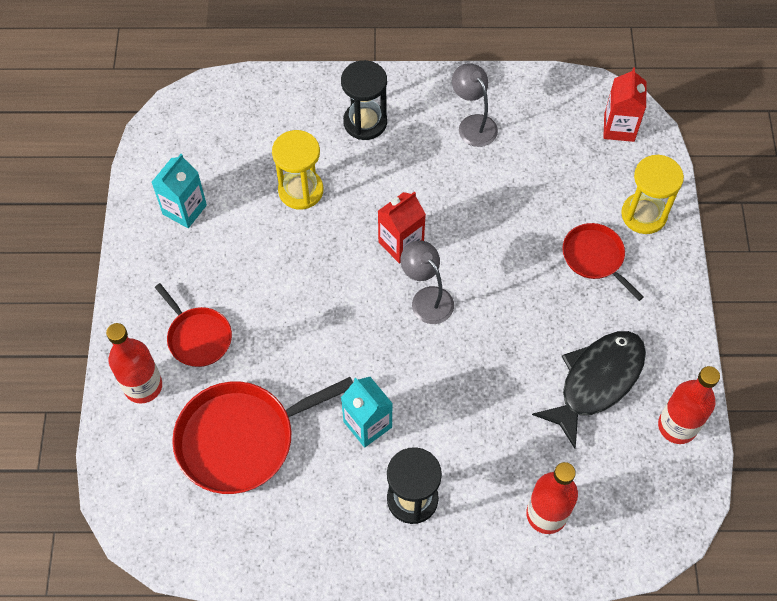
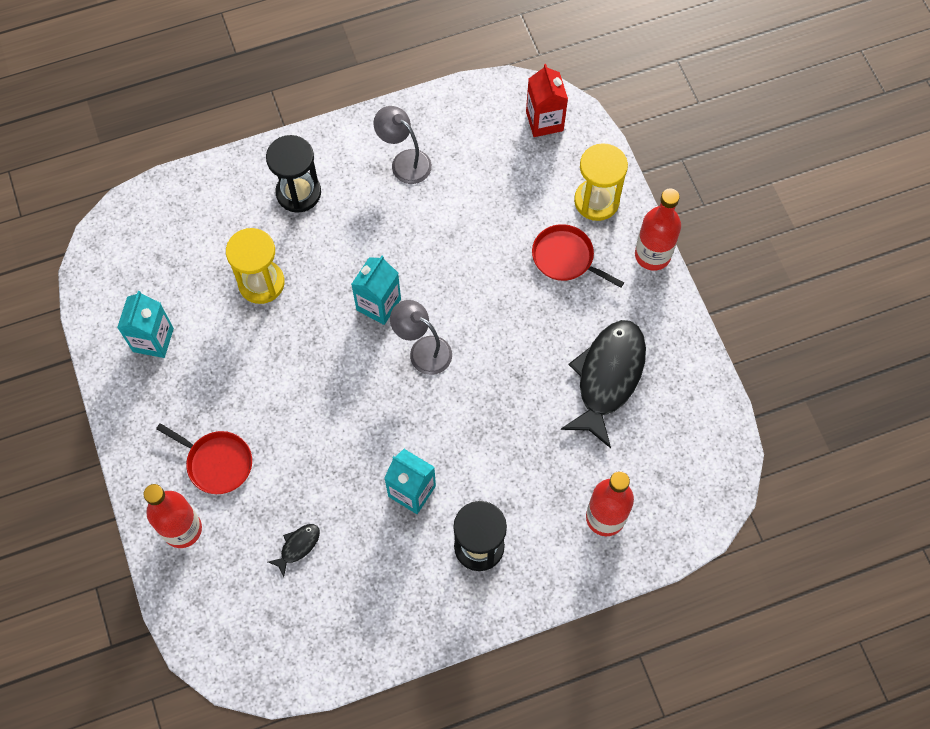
camera: 20 degrees left, 5 degrees up
(241, 439) = (298, 546): red pan -> black fish
(401, 243) = (378, 304): red carton -> turquoise carton
(677, 426) = (693, 394): red bottle -> red bottle (652, 255)

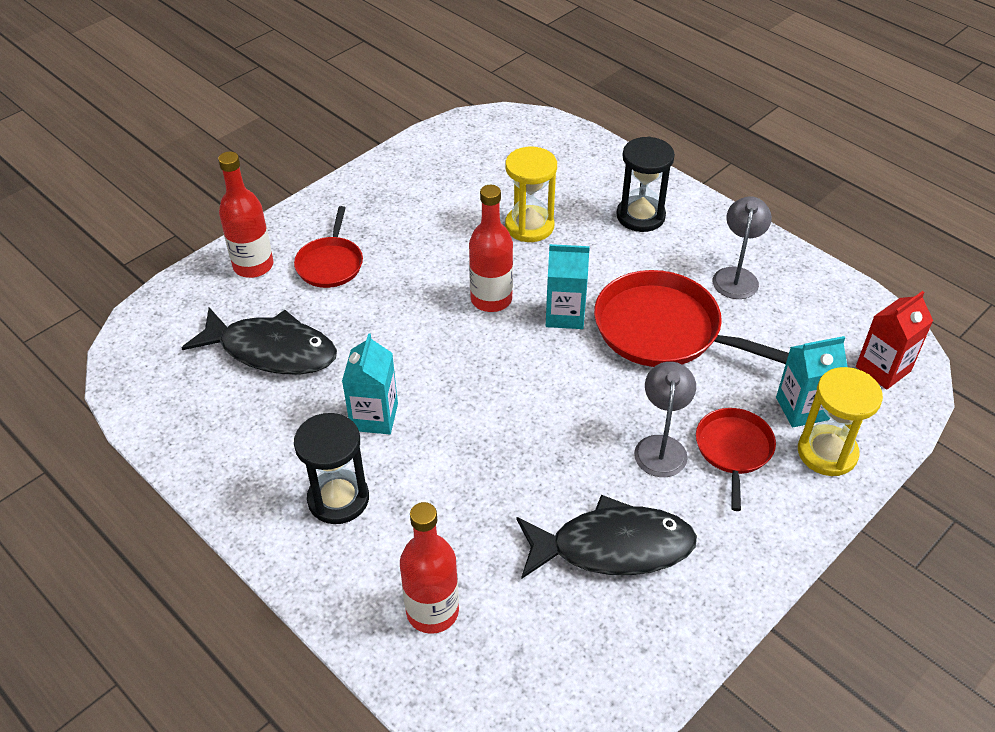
camera: 65 degrees right, 20 degrees down
(153, 340) = (427, 181): turquoise carton -> turquoise carton (802, 408)
(298, 546) = (272, 351): black fish -> black fish, size x2.35
(423, 350) = (537, 367): grey lamp -> grey lamp (661, 446)
(432, 242) = (663, 330): none -> red pan
(652, 255) = (803, 534): red bottle -> red bottle (491, 299)

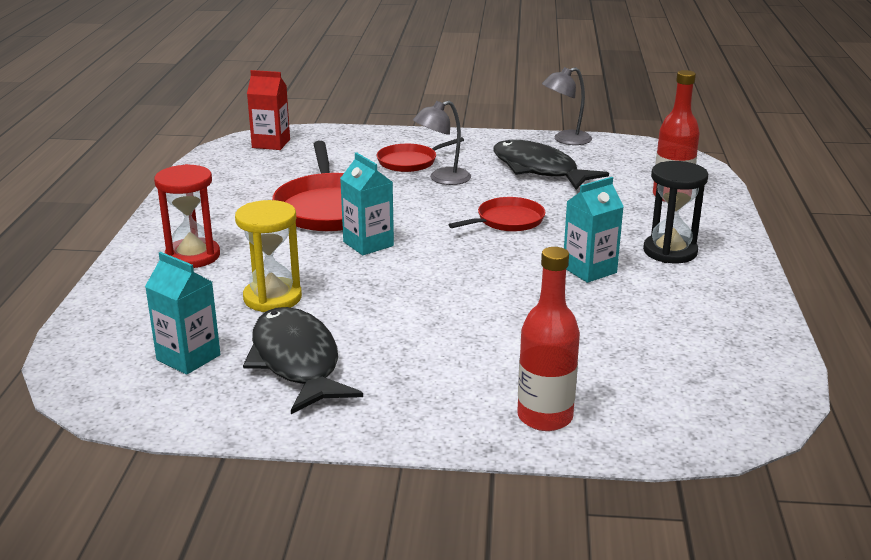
camera: 130 degrees left, 20 degrees down
(272, 351) = (615, 344): black fish -> black fish (297, 362)
(330, 264) = (472, 373): red pan -> red pan (507, 220)
(491, 299) = (396, 277): red bottle -> none
(640, 216) = (193, 256): black hourglass -> red hourglass
(736, 276) = (230, 202): grey lamp -> grey lamp (565, 140)
(802, 408) = (343, 154): turquoise carton -> turquoise carton (188, 357)
(827, 452) = (370, 141): yellow hourglass -> none

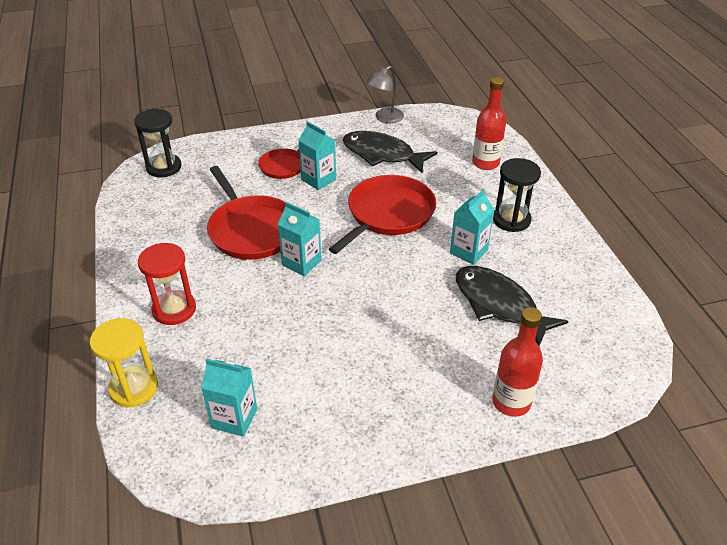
camera: 20 degrees left, 15 degrees up
(271, 143) = (164, 167): red carton -> black hourglass
(272, 298) = (262, 338): yellow hourglass -> yellow hourglass (134, 388)
(297, 362) = (317, 399): black fish -> black fish (499, 305)
(442, 179) = (318, 179): grey lamp -> turquoise carton
(507, 220) = (388, 214): red pan -> red pan, size x1.75

